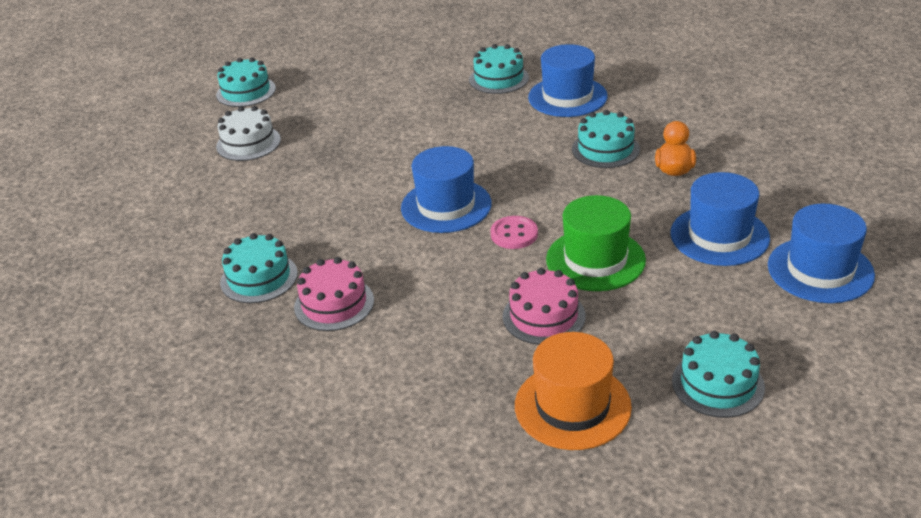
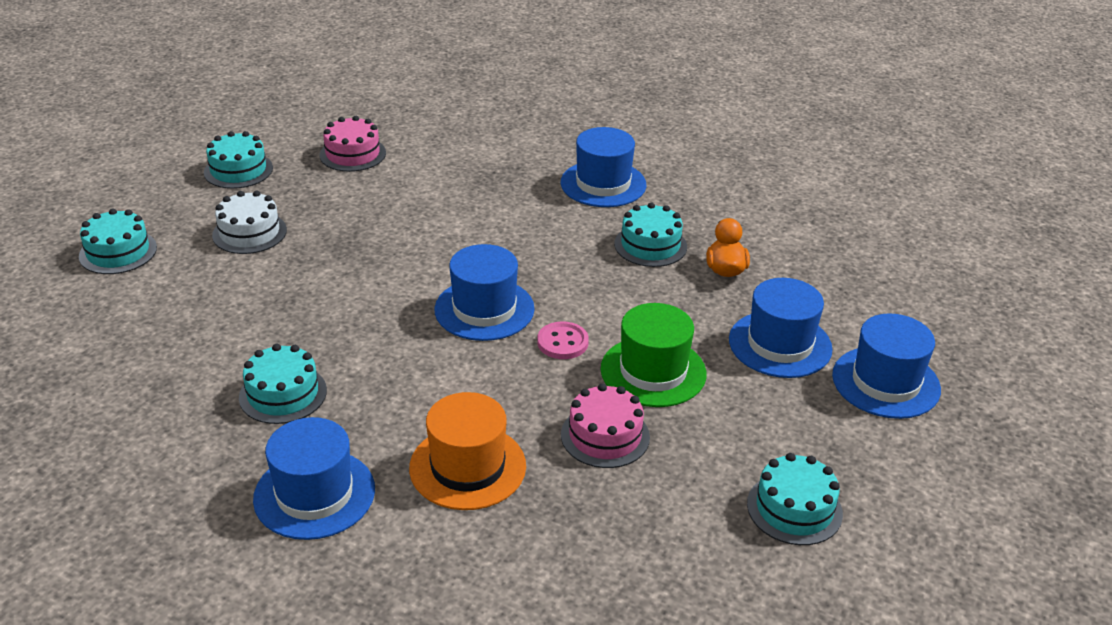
camera: 10 degrees left, 0 degrees up
(275, 363) = (314, 494): none -> blue hat
(334, 304) = (372, 424): pink cake -> pink cake (352, 154)
(498, 79) = (525, 161): turquoise cake -> turquoise cake (118, 252)
(572, 406) = (646, 536): orange hat -> orange hat (467, 467)

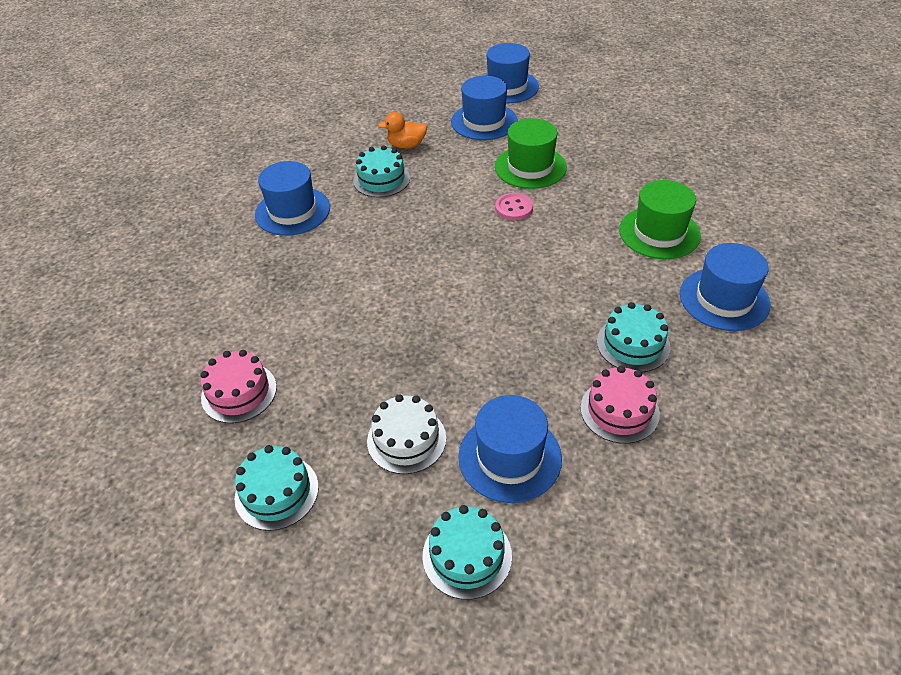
camera: 95 degrees left, 10 degrees up
(467, 467) = (659, 233): orange hat -> green hat
(484, 309) = (487, 252): blue hat -> blue hat (509, 457)
(605, 436) = (601, 180): pink cake -> pink cake (619, 410)
(794, 508) = (626, 113): turquoise cake -> none

